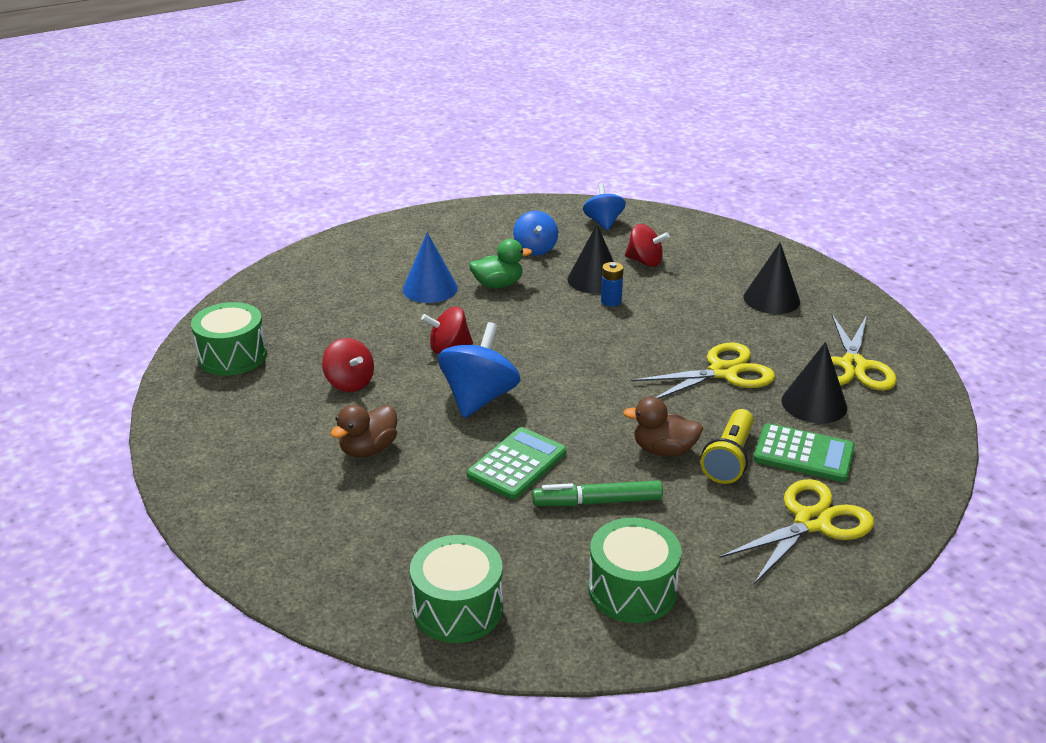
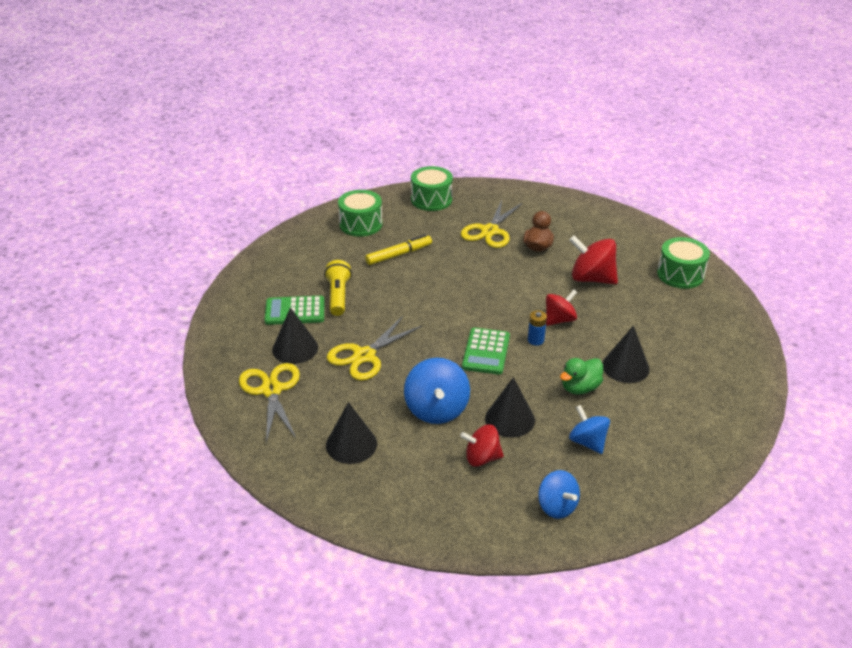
camera: 155 degrees right, 5 degrees up
(349, 383) = (591, 278): red spinning top -> red spinning top, size x1.53
(430, 288) = (625, 367): blue cone -> black cone
(479, 398) = (507, 291): blue spinning top -> blue spinning top (436, 409)
(517, 464) = (453, 261): green calculator -> green calculator (486, 352)
(597, 502) = (399, 254): green marker -> yellow marker
(611, 301) = (480, 398): blue battery -> blue battery (535, 340)
(663, 450) = (378, 290): brown duck -> none
(812, 522) = (283, 274): yellow scissors -> yellow scissors (490, 231)

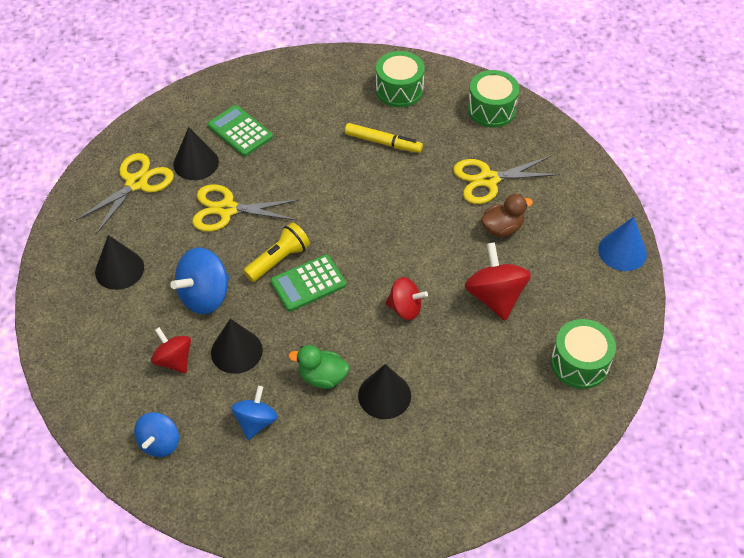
camera: 50 degrees right, 15 degrees up
(338, 296) = (285, 143): yellow flashlight -> yellow flashlight (278, 260)
(535, 340) = (358, 308): blue battery -> none
(609, 215) = (622, 251): none -> blue cone

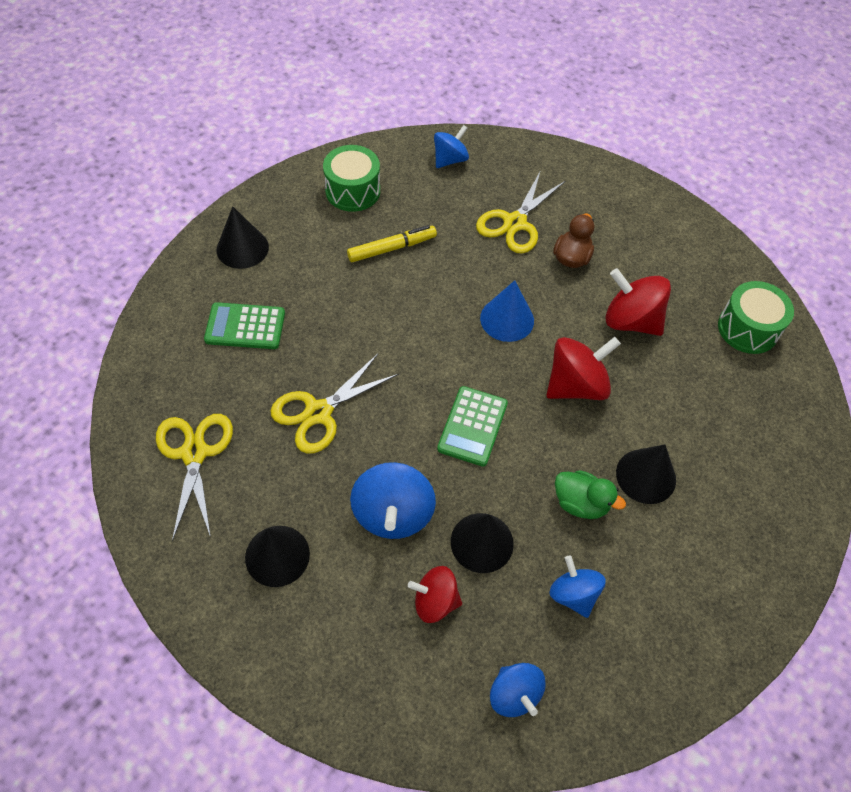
camera: 45 degrees left, 5 degrees up
(196, 163) = (235, 388): black cone -> black cone (242, 248)
(278, 260) = (422, 425): yellow flashlight -> none
(322, 377) = (580, 503): green duck -> green duck turned 120 degrees counterclockwise
(405, 308) = (576, 385): red spinning top -> red spinning top, size x1.53
(491, 109) = (450, 160): green drum -> blue spinning top
(622, 251) = (675, 214): blue cone -> blue cone (507, 319)

